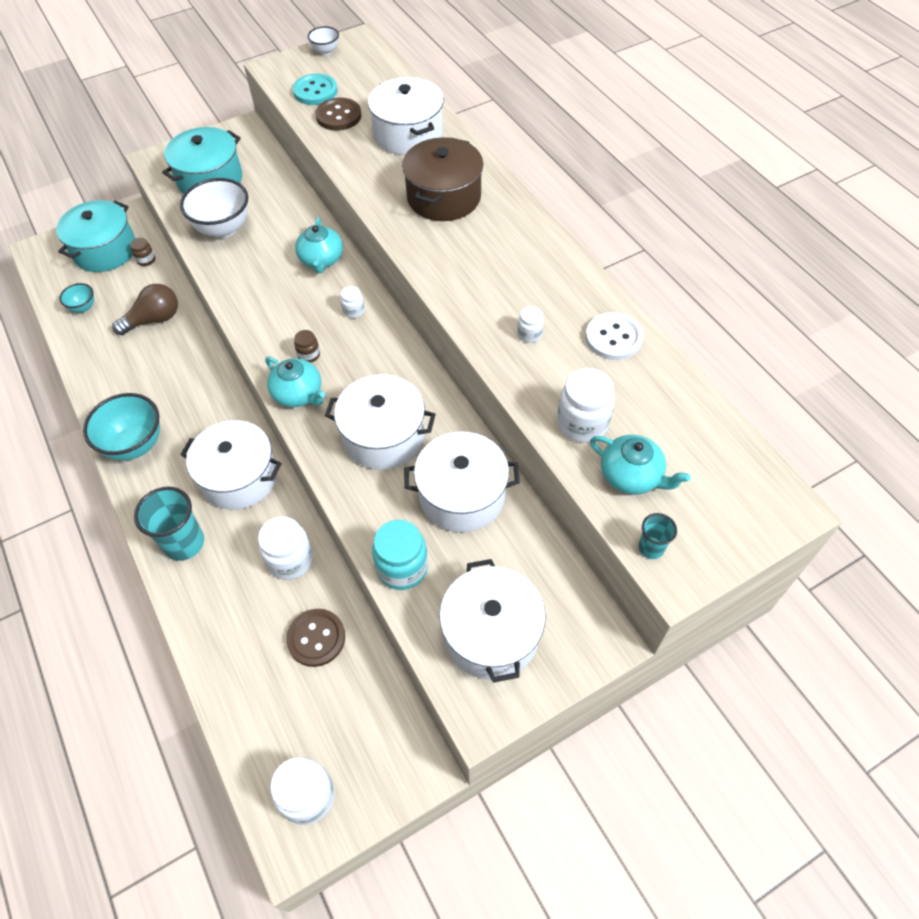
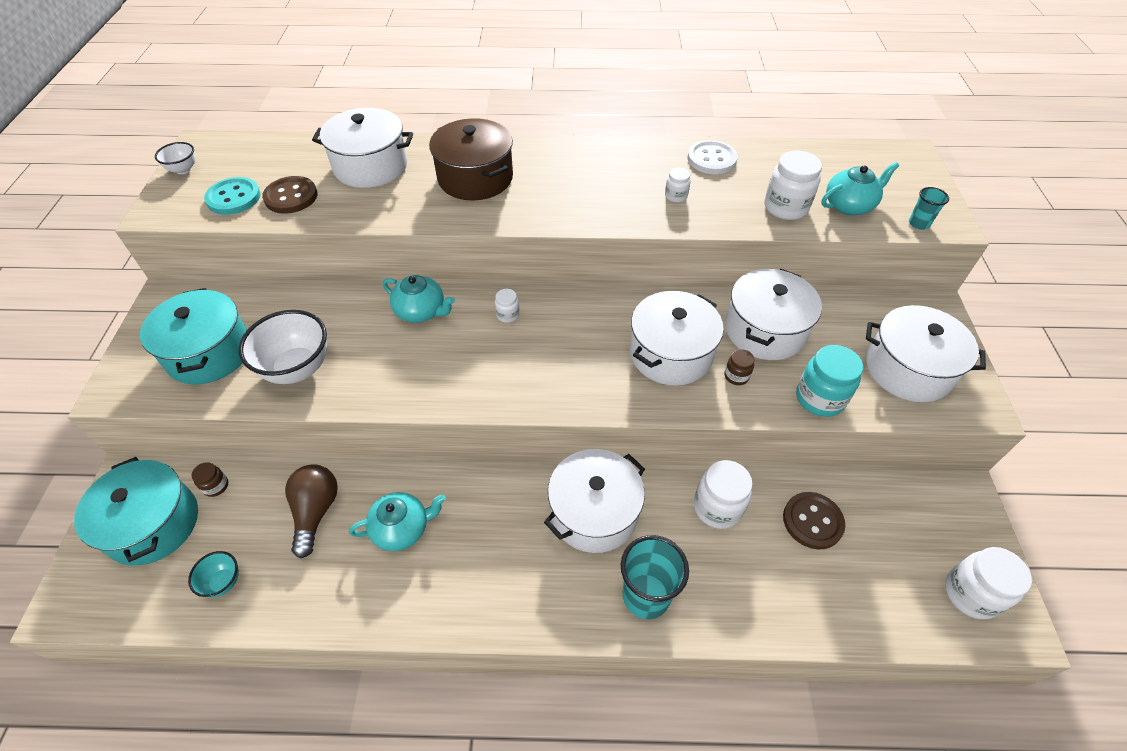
camera: 60 degrees left, 5 degrees down
(135, 445) = (483, 598): turquoise bowl -> none
(298, 394) = (578, 394): turquoise teapot -> turquoise teapot (402, 528)
(309, 355) = (535, 367): brown jar -> brown jar (736, 376)

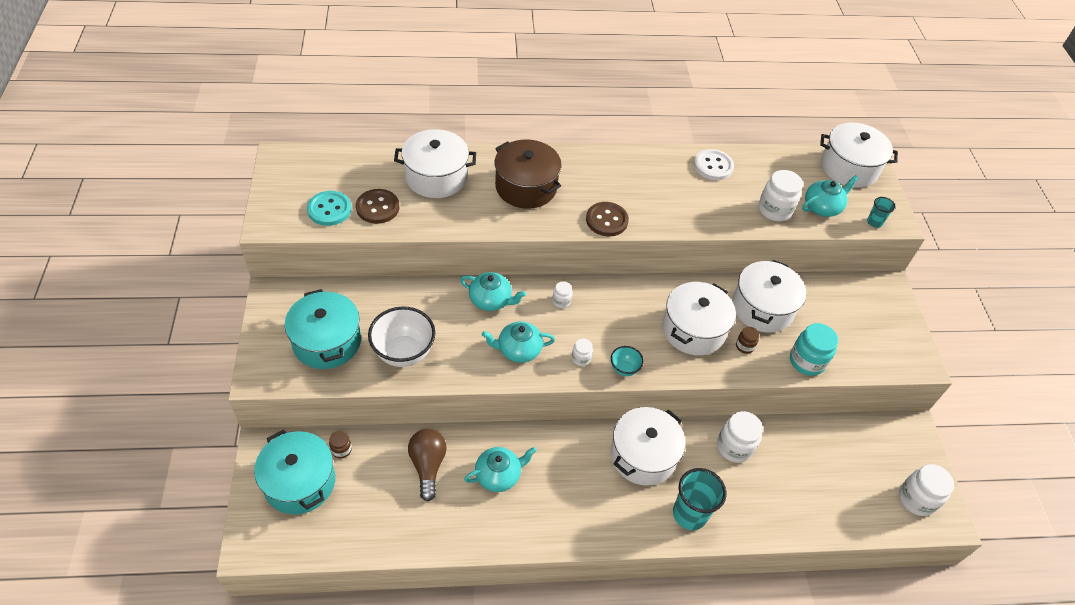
camera: 10 degrees left, 0 degrees up
(183, 170) = (276, 183): white bowl -> none
(223, 582) = (370, 523): turquoise bowl -> turquoise bowl (624, 369)
(441, 370) = (518, 350): none -> turquoise teapot
(676, 196) = (689, 201): white jar -> white jar (581, 358)
(812, 521) = (804, 454): brown button -> brown button (606, 220)
(908, 369) = (869, 336): white pot -> white pot (849, 167)

